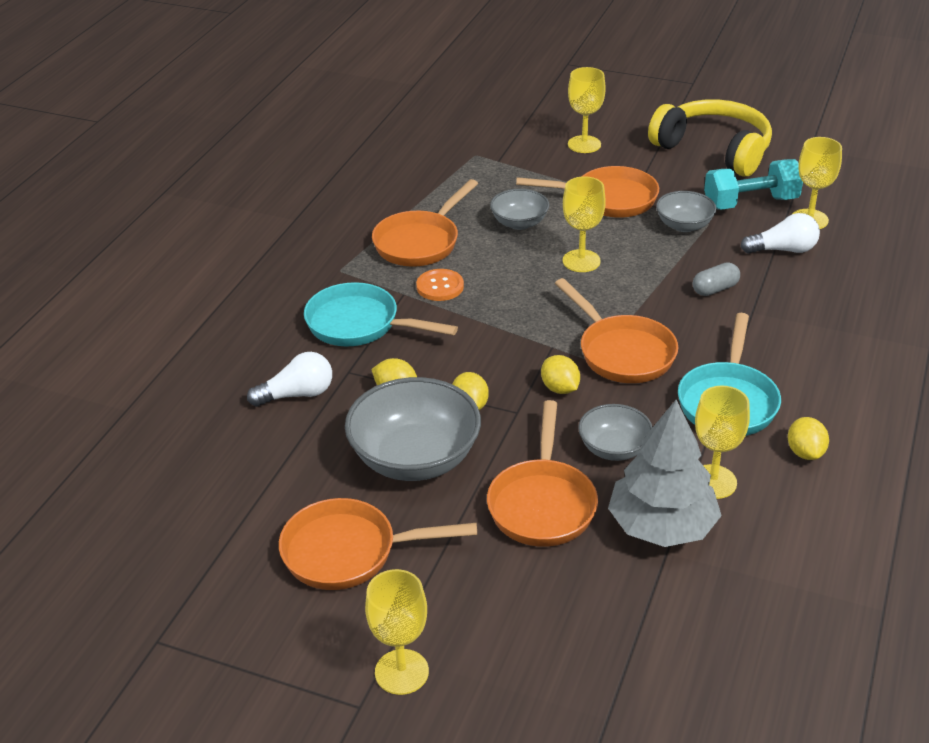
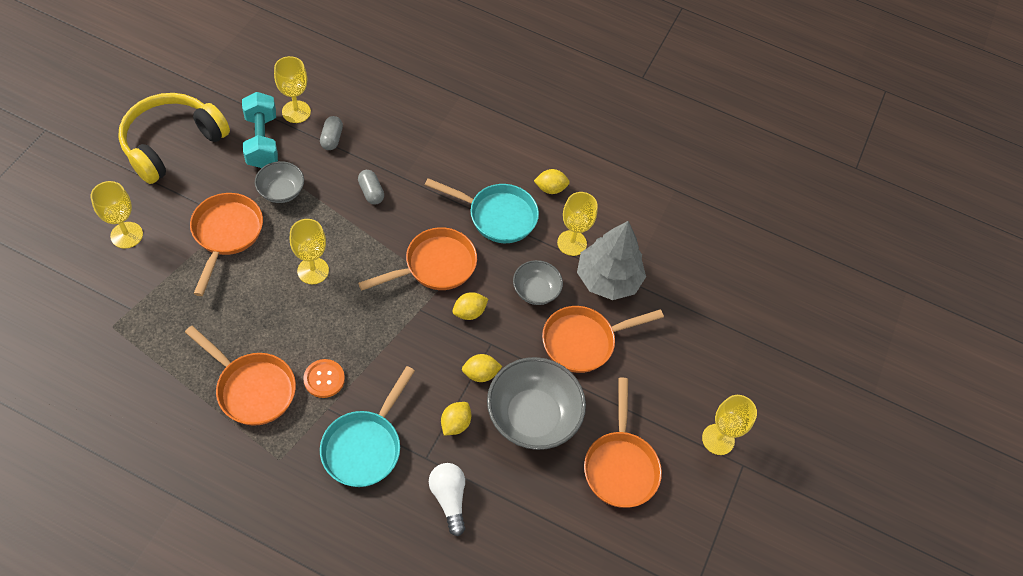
camera: 95 degrees left, 20 degrees up
(519, 223) = (244, 306): grey bowl -> none
(542, 503) = (583, 341): orange pan -> orange pan turned 150 degrees clockwise
(783, 250) = (331, 139): white light bulb -> grey capsule

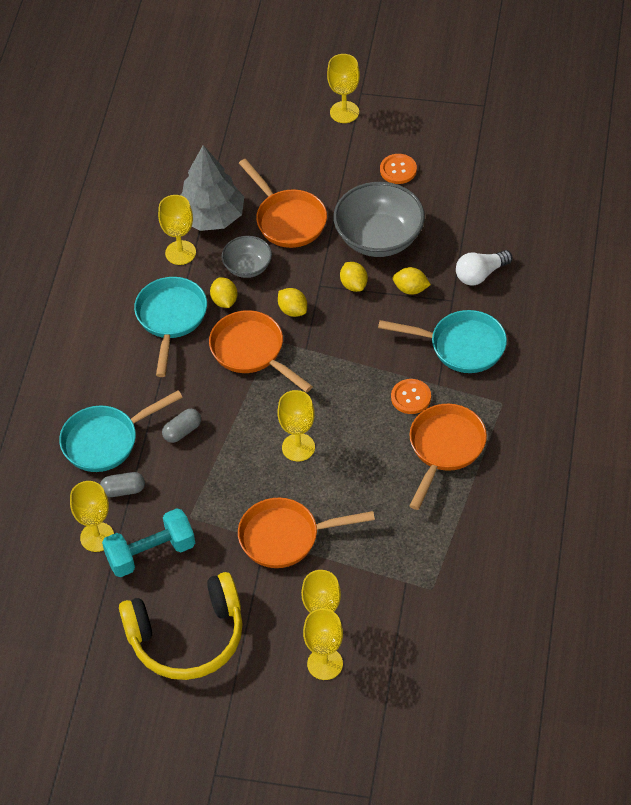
camera: 95 degrees left, 5 degrees down
(91, 226) = (325, 664): none -> yellow goblet
(172, 144) = (187, 637): yellow headphones -> yellow headphones turned 45 degrees counterclockwise
(281, 191) = (212, 510): grey bowl -> none
(386, 139) = (106, 441): none -> turquoise pan
(550, 188) = (119, 285): yellow lemon -> yellow lemon (224, 301)
(620, 466) = (398, 170): orange pan -> orange button

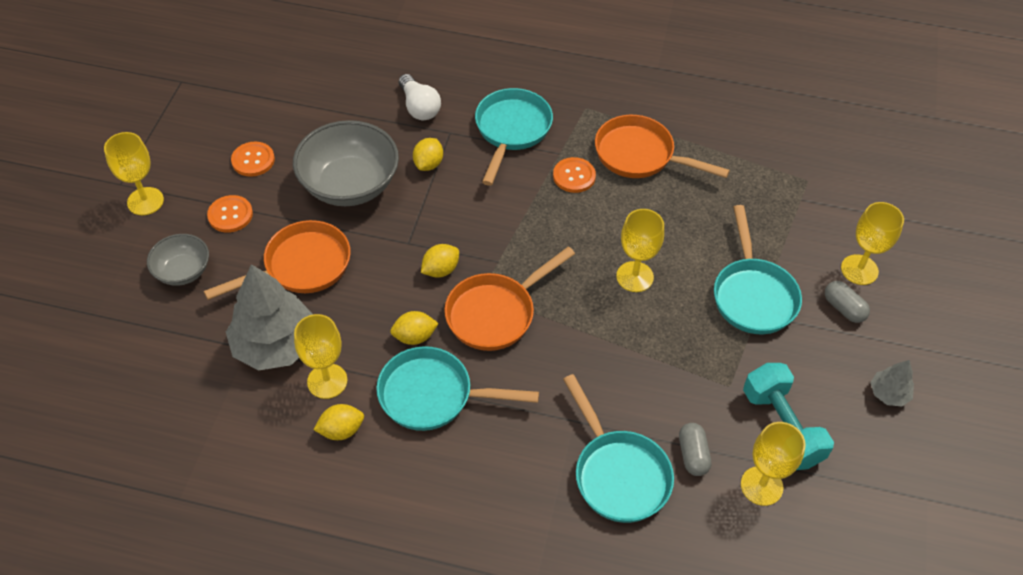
camera: 90 degrees left, 0 degrees up
(182, 431) = (607, 389): grey capsule -> grey capsule (843, 308)
(187, 637) = (888, 393): yellow headphones -> grey tree
(247, 267) = (366, 310): grey bowl -> grey bowl (183, 271)
(285, 537) = (753, 295): orange pan -> turquoise pan
(325, 664) = (904, 271): yellow goblet -> none
(336, 166) = (230, 215): none -> orange button
(354, 285) = (413, 212): yellow lemon -> yellow lemon (341, 430)

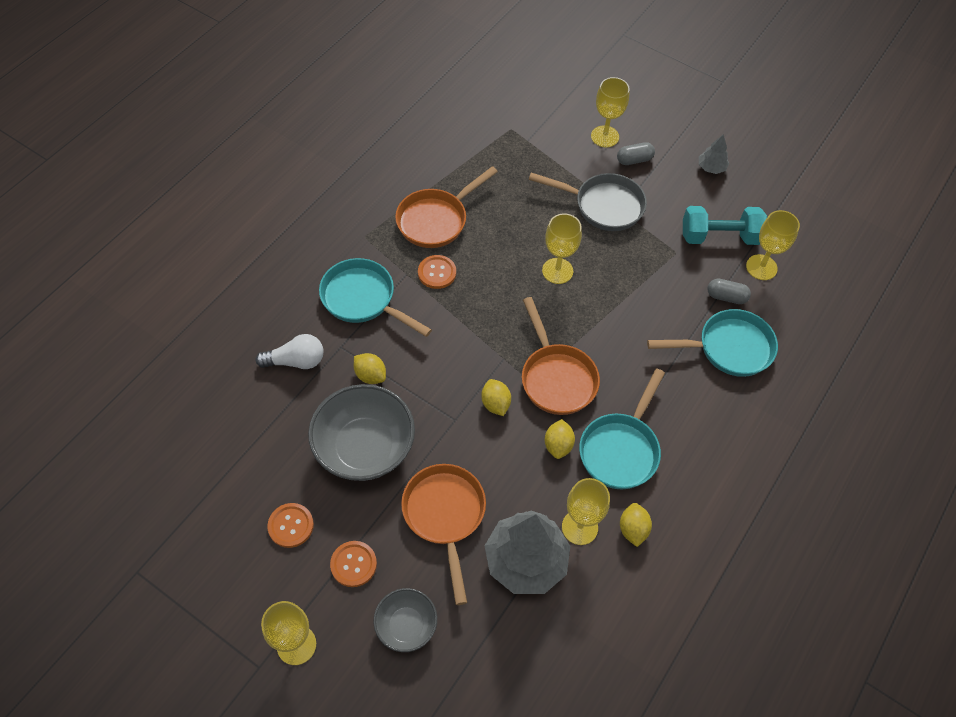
camera: 70 degrees left, 5 degrees up
(753, 295) = (603, 206): turquoise pan -> grey pan

